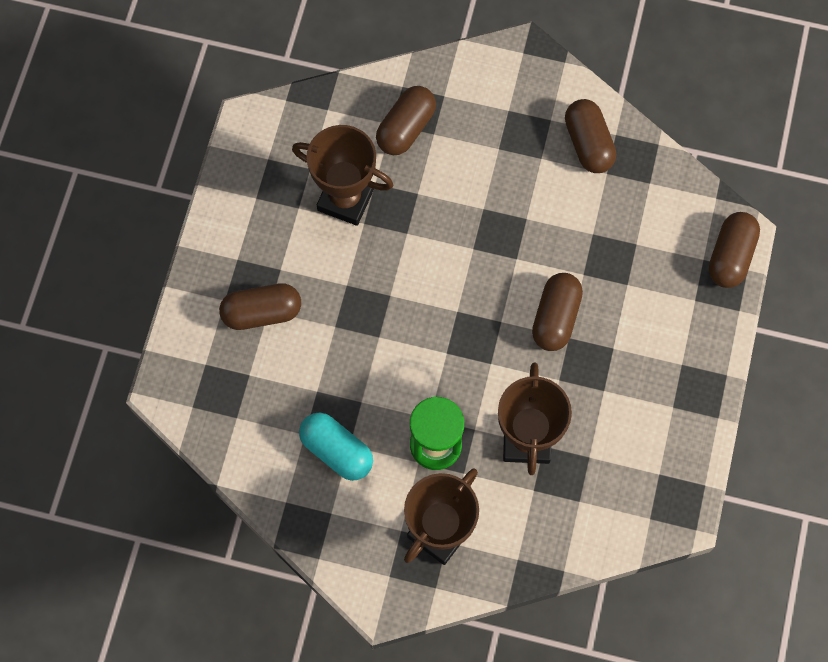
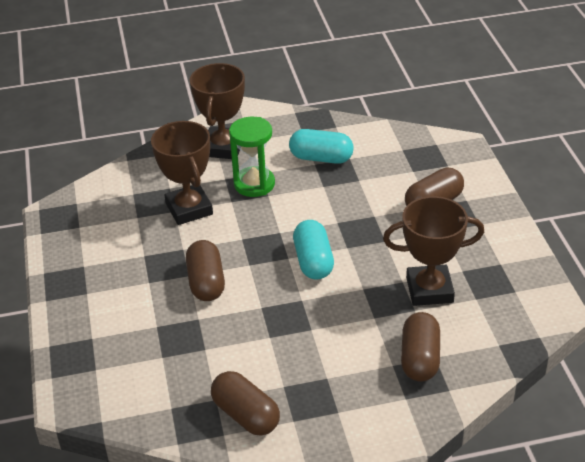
camera: 155 degrees right, 30 degrees down
(435, 292) = (313, 261): none -> turquoise capsule
(730, 256) = (70, 381): brown capsule -> none

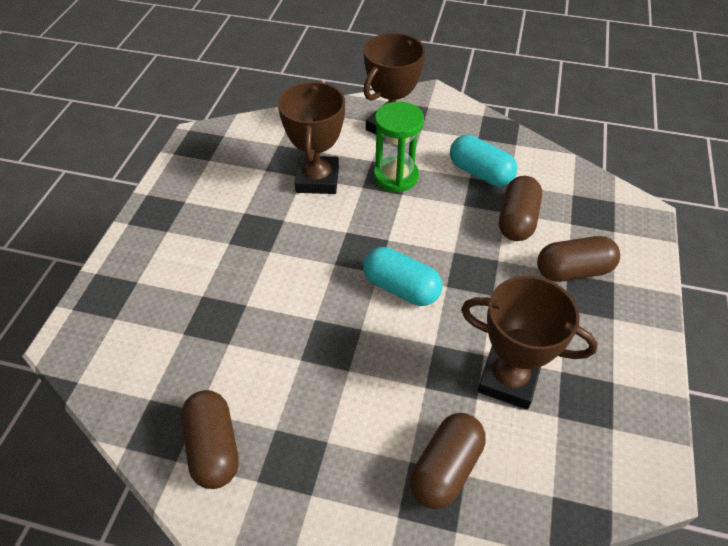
camera: 25 degrees right, 10 degrees up
(206, 282) = (280, 266): brown capsule -> brown capsule (517, 220)
(313, 261) = (401, 288): turquoise capsule -> turquoise capsule turned 75 degrees counterclockwise

